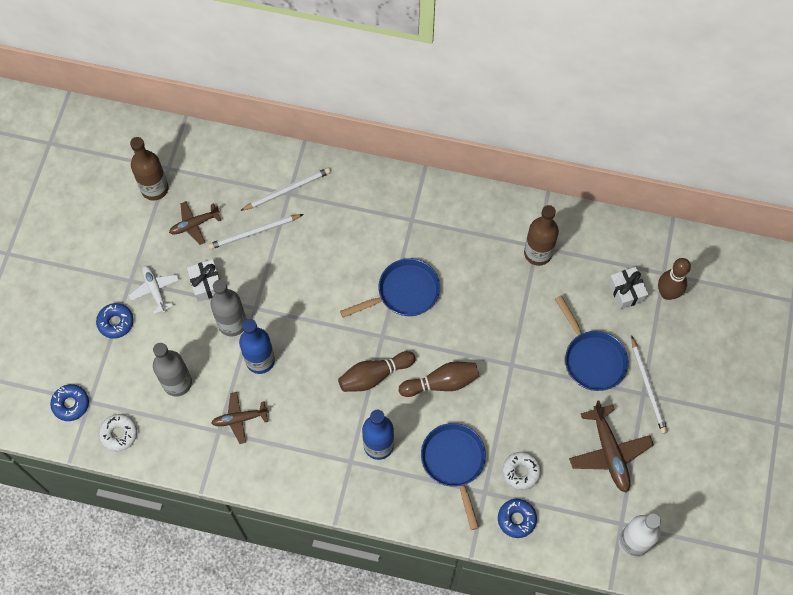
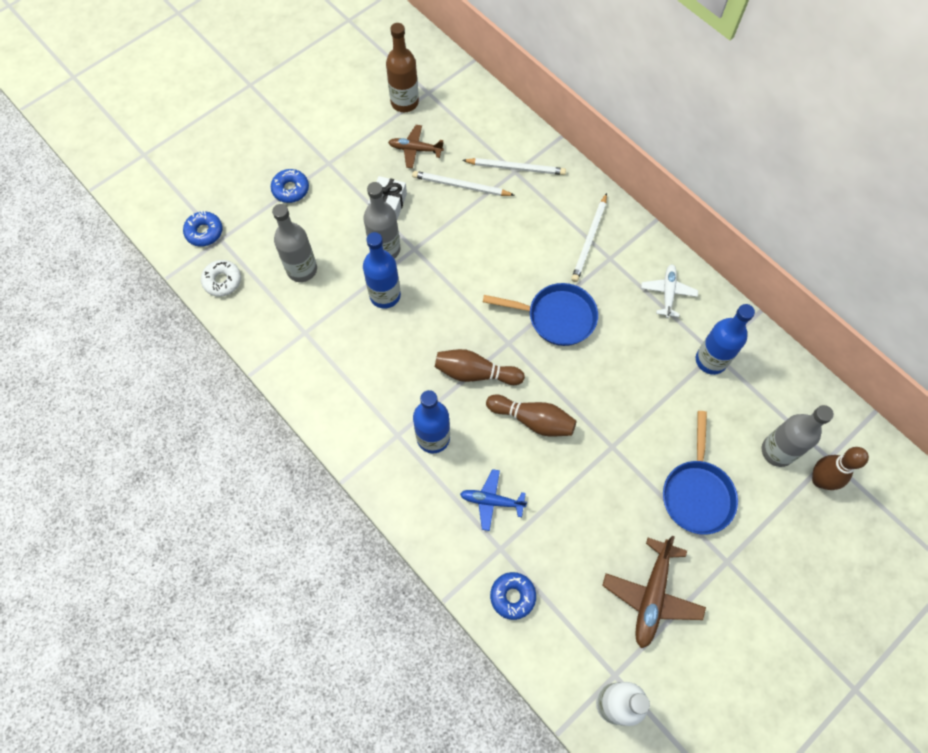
camera: 35 degrees right, 0 degrees up
(155, 290) = (342, 183): white plane -> white plane (668, 293)
(239, 419) = (330, 333): brown plane -> none
(454, 462) = (491, 501): blue pan -> blue plane
(521, 472) = (549, 554): white donut -> none
(538, 253) = (711, 360): brown bottle -> blue bottle
(626, 291) = (777, 451): white gift -> grey bottle
(648, 386) = (737, 558): white pencil -> white pencil (589, 239)

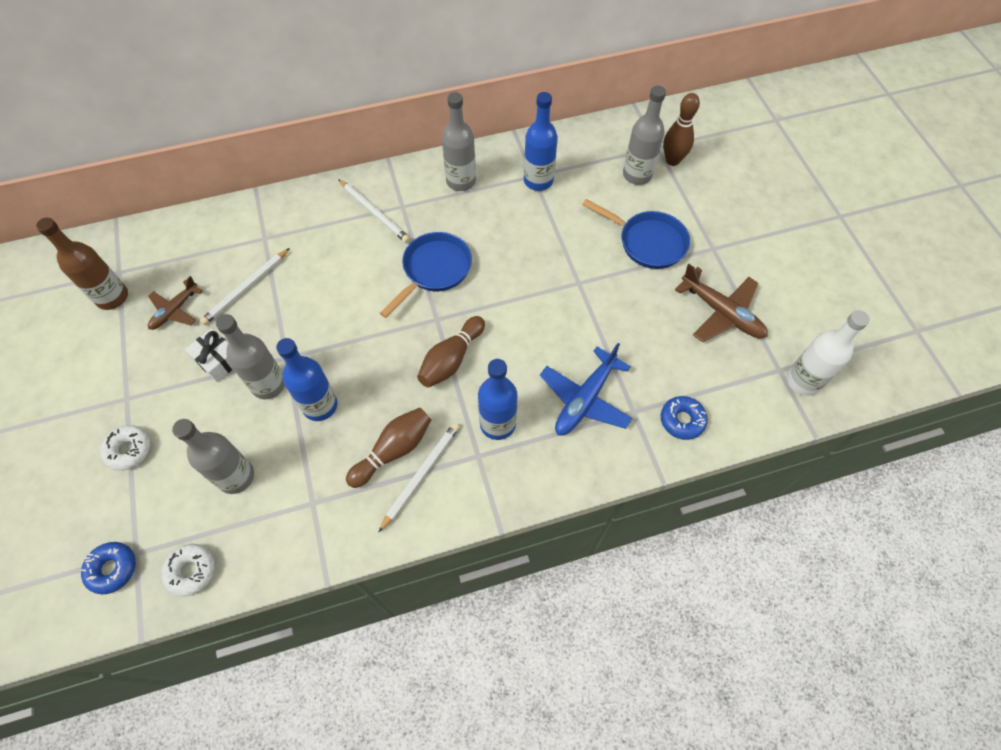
camera: 65 degrees left, 5 degrees down
(290, 189) = (129, 450): blue donut -> white donut
(491, 501) = (585, 399): blue plane -> blue plane, size x1.58
(515, 168) = (260, 236): white pencil -> white pencil (421, 475)
(533, 420) = (523, 332): brown bowling pin -> brown bowling pin (393, 450)
(668, 293) = (461, 181): white plane -> grey bottle

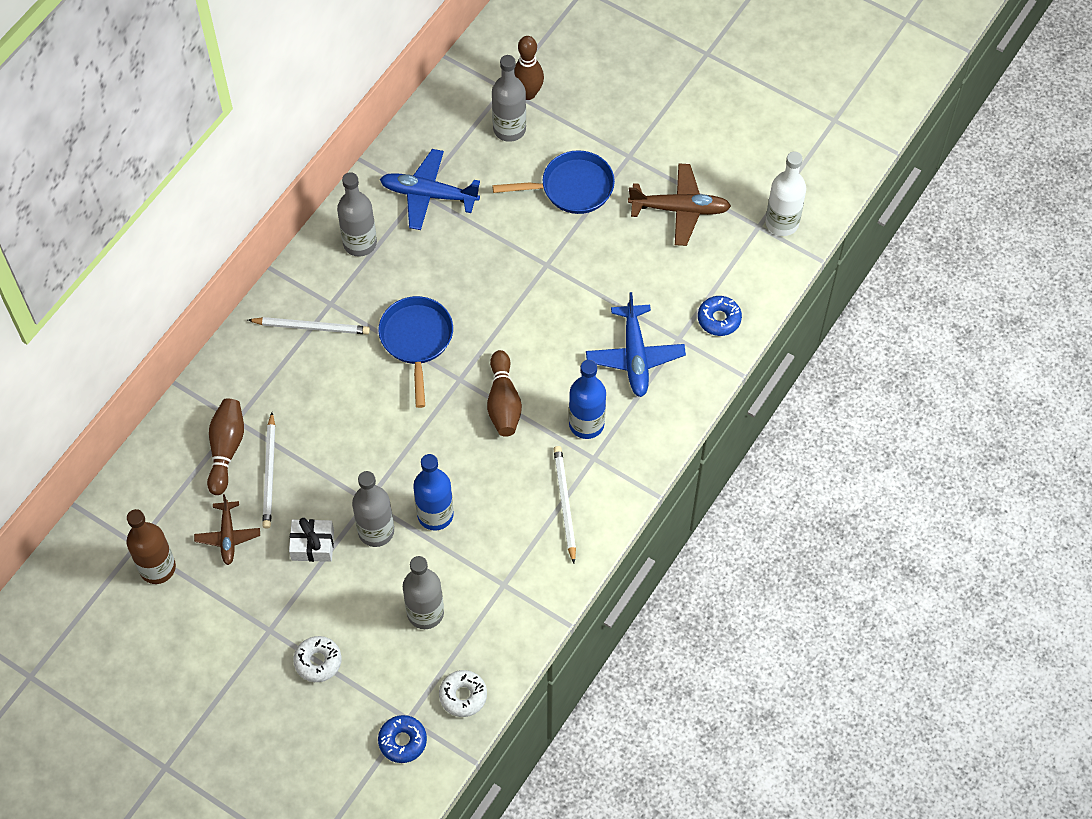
camera: 40 degrees left, 0 degrees up
(393, 450) = (526, 502): brown bowling pin -> brown bowling pin (226, 449)
(538, 181) = (428, 195): blue bottle -> blue plane

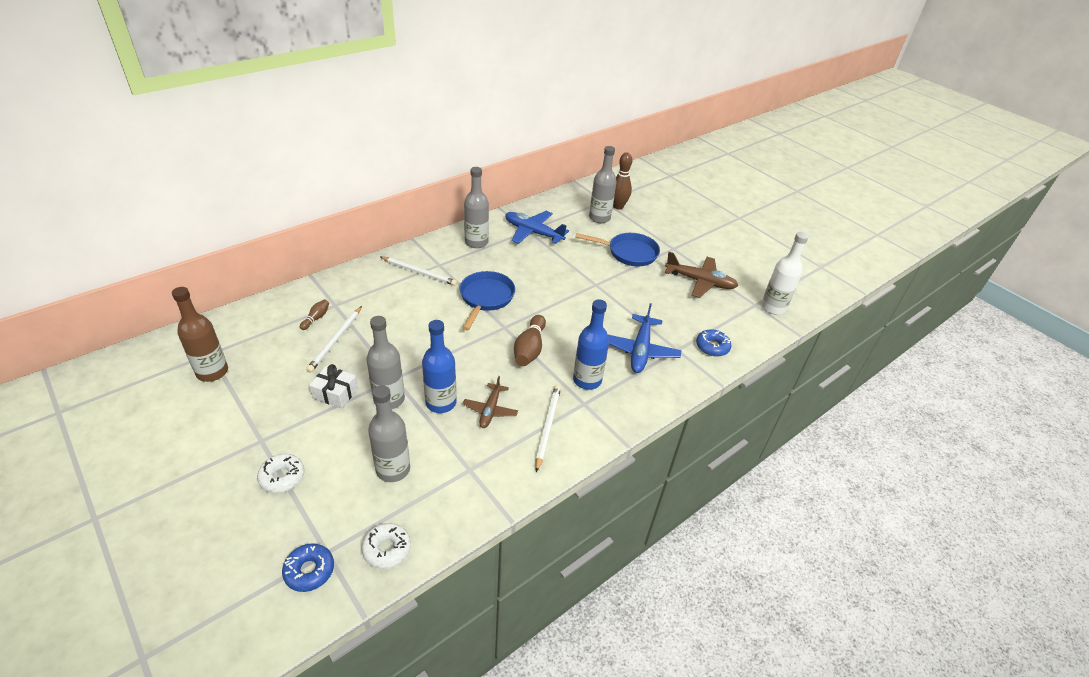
camera: 15 degrees right, 20 degrees down
(226, 449) = (316, 318): brown bowling pin -> brown bowling pin, size x0.53
(228, 536) = (278, 368): brown plane -> brown plane (490, 410)

